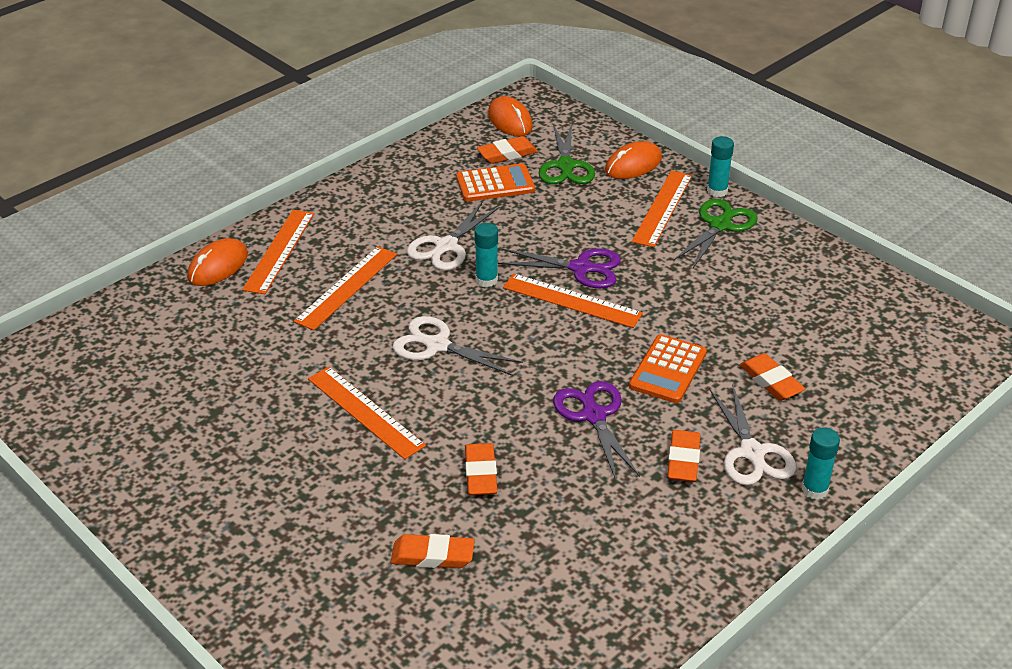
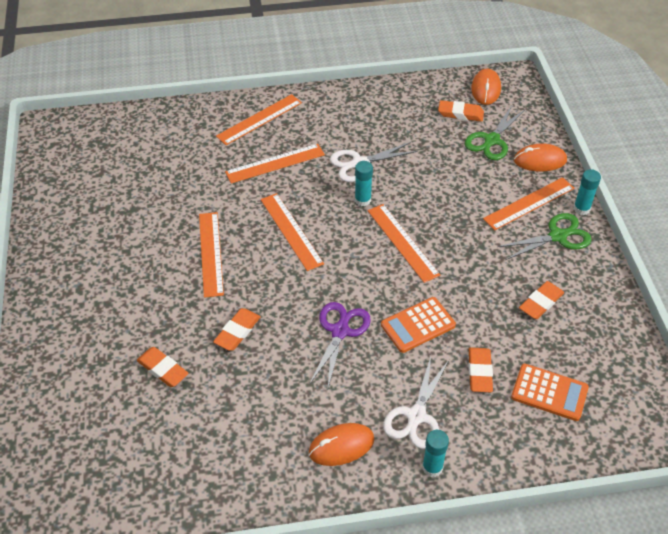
camera: 35 degrees right, 10 degrees up
(218, 266) = (217, 113): orange mouse -> orange mouse (341, 446)
(437, 345) = (291, 231): white scissors -> orange ruler
(495, 184) = (432, 132): orange calculator -> orange calculator (549, 392)
(581, 268) = (430, 221): purple scissors -> none
(683, 460) = (366, 395): orange eraser -> orange eraser (541, 302)

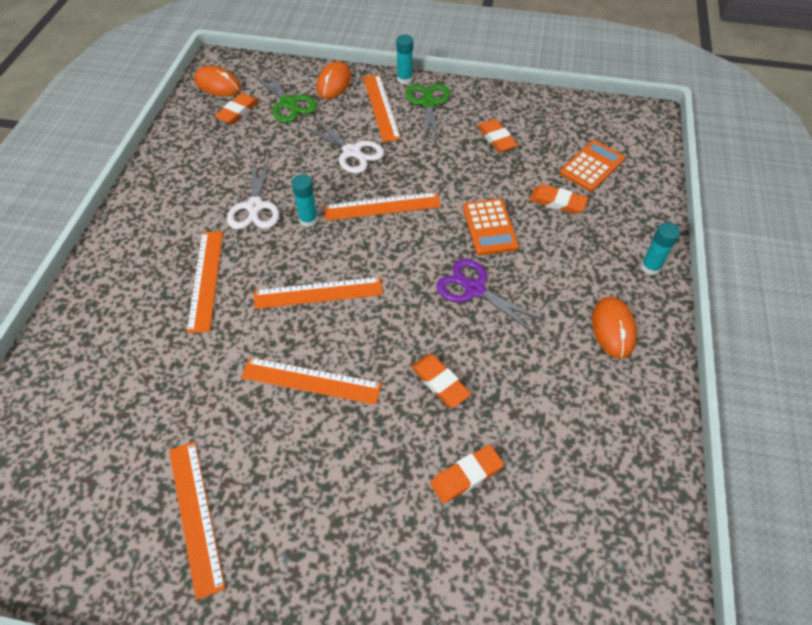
camera: 70 degrees left, 5 degrees up
(259, 119) = (122, 275): orange ruler -> orange ruler (196, 515)
(416, 416) = (592, 261): white scissors -> white scissors (352, 152)

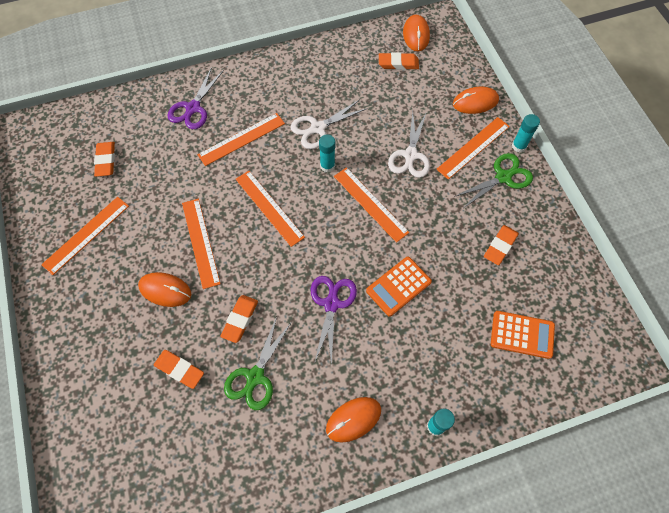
camera: 60 degrees right, 10 degrees up
(115, 309) = (193, 108): none -> purple scissors
(288, 103) = (430, 87): green scissors -> green scissors (255, 376)
(349, 448) = (165, 290): none -> orange mouse
(557, 202) = (459, 324): orange eraser -> orange eraser (106, 161)

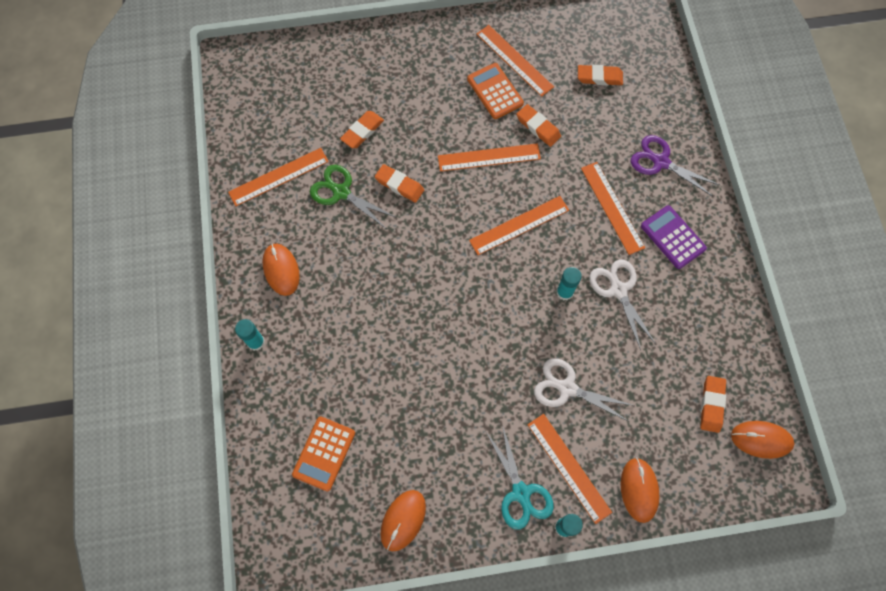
camera: 100 degrees right, 5 degrees up
(165, 290) = (442, 124): orange mouse -> orange mouse (403, 520)
(264, 95) = (672, 237): none -> purple calculator
(331, 304) = (398, 269): purple scissors -> none
(370, 204) = (507, 329): orange ruler -> orange ruler (279, 177)
(398, 286) = (404, 338): orange calculator -> orange calculator (495, 91)
(500, 246) = (430, 461): orange eraser -> orange eraser (538, 127)
(503, 177) = (521, 492): green scissors -> turquoise scissors

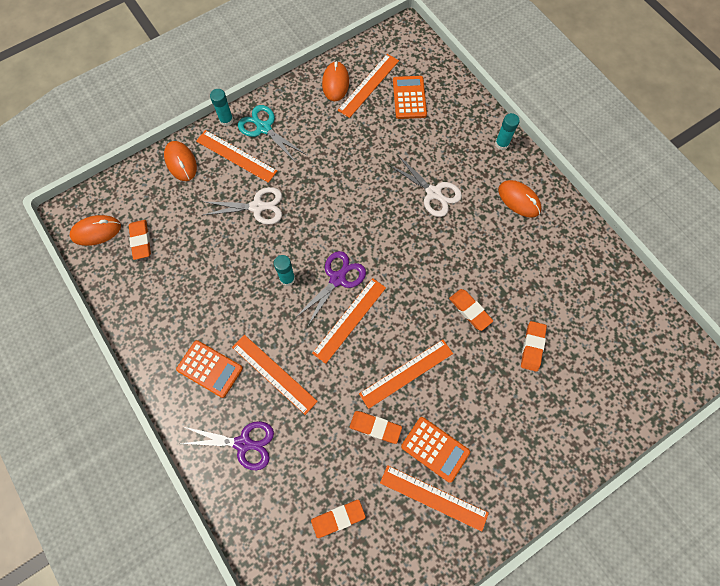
camera: 155 degrees right, 0 degrees up
(279, 177) = (574, 272): orange ruler -> orange ruler (368, 85)
(341, 192) = (514, 282): green scissors -> none
(399, 185) = (470, 310): orange eraser -> orange eraser turned 45 degrees clockwise
(513, 270) = (337, 279): none -> purple scissors
(618, 290) = (243, 299): white scissors -> white scissors (433, 193)
(672, 237) = (210, 369): purple calculator -> orange calculator

